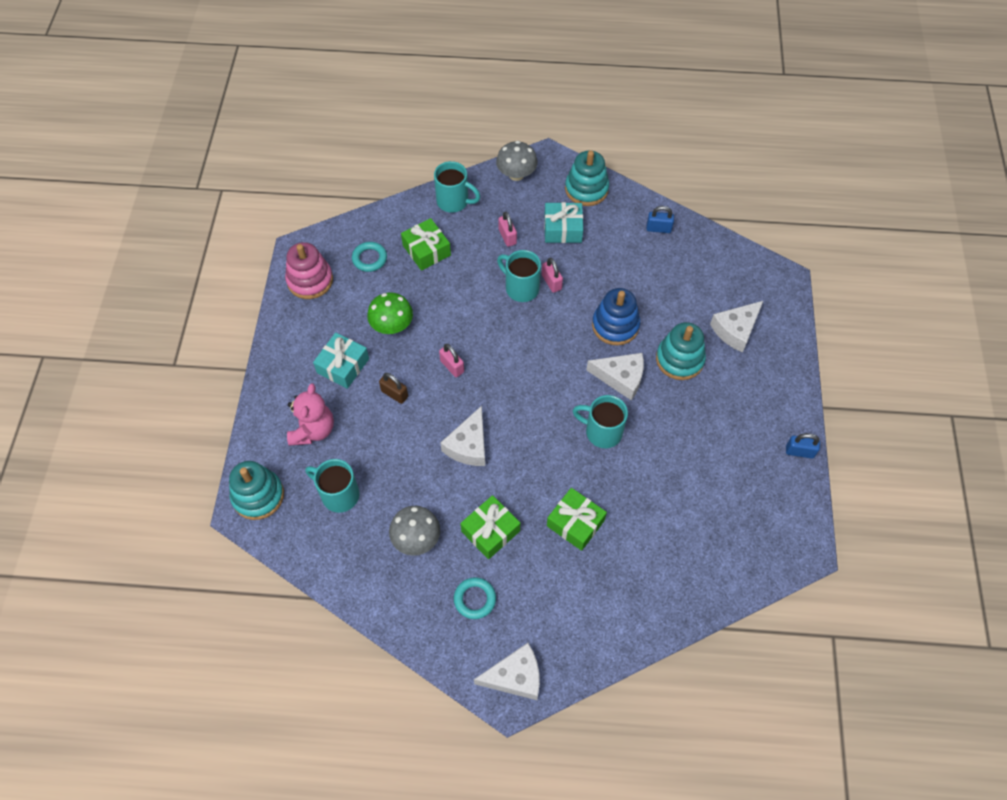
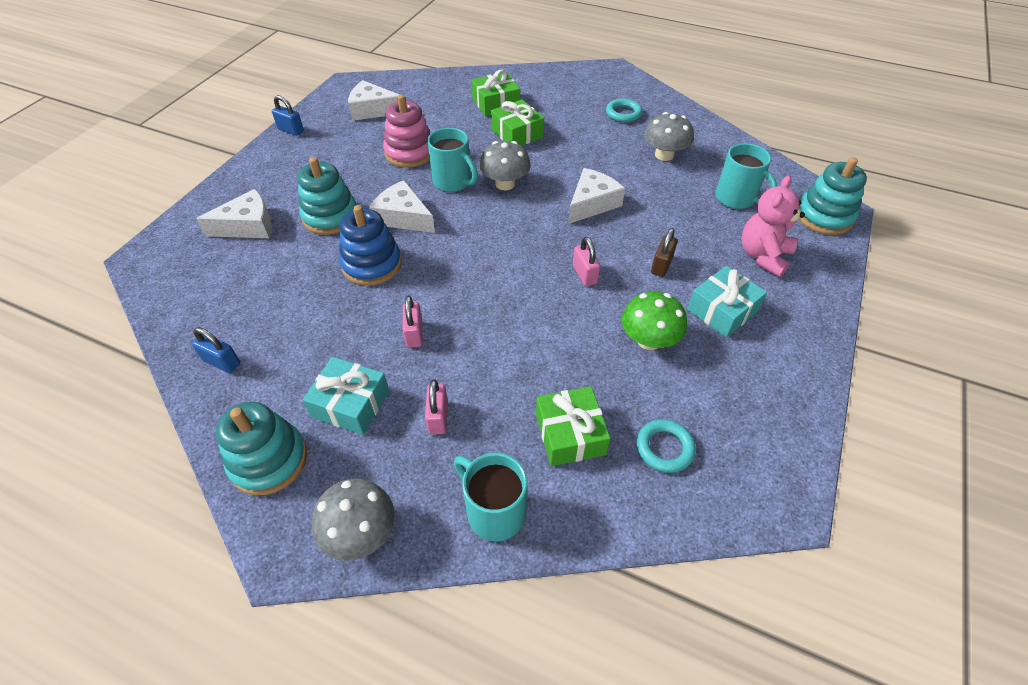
camera: 160 degrees left, 10 degrees down
(310, 280) = (766, 440): pink stacking toy -> pink stacking toy (409, 153)
(394, 394) = (661, 265): brown padlock -> brown padlock turned 60 degrees clockwise
(490, 531) = (594, 145): green gift -> green gift (496, 103)
(515, 676) = (606, 76): white cheese -> white cheese (372, 110)
(521, 288) = (458, 338): turquoise mug -> none
(555, 445) = (505, 184): none -> grey mushroom

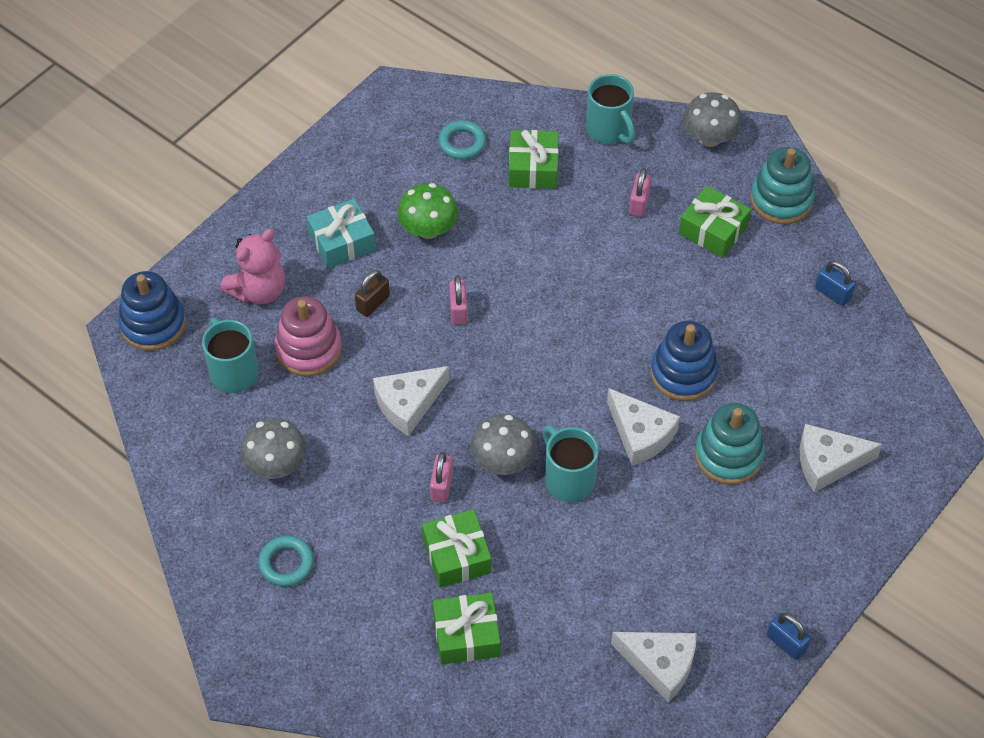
camera: 165 degrees left, 5 degrees up
(351, 404) = (713, 230): turquoise gift -> green gift
(409, 153) = (616, 550): pink stacking toy -> pink stacking toy (308, 349)
(414, 334) = (648, 283): pink padlock -> pink padlock (441, 486)
(824, 217) = (153, 324): turquoise stacking toy -> blue stacking toy

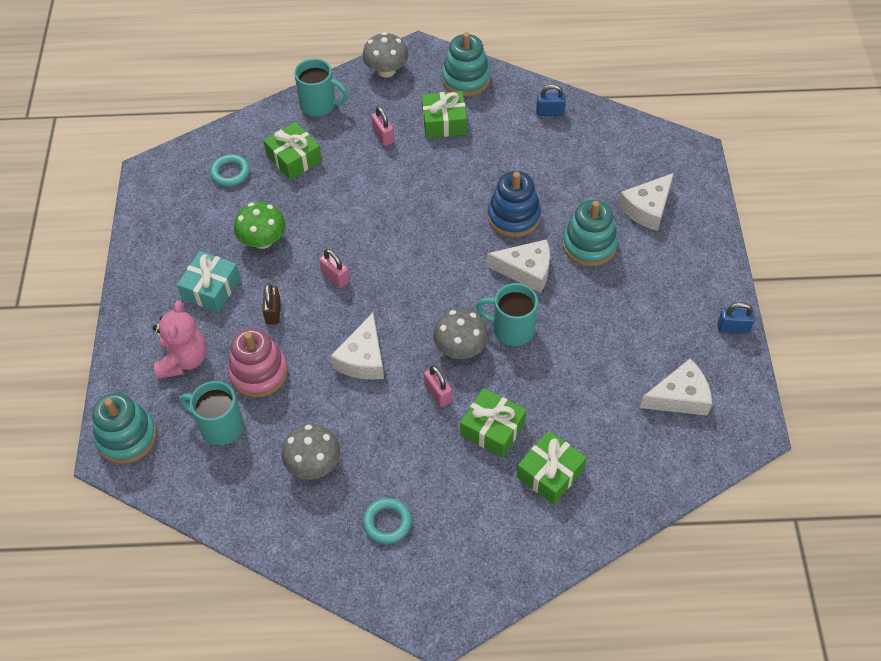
camera: 40 degrees left, 0 degrees up
(153, 324) = (127, 437): blue stacking toy -> turquoise stacking toy

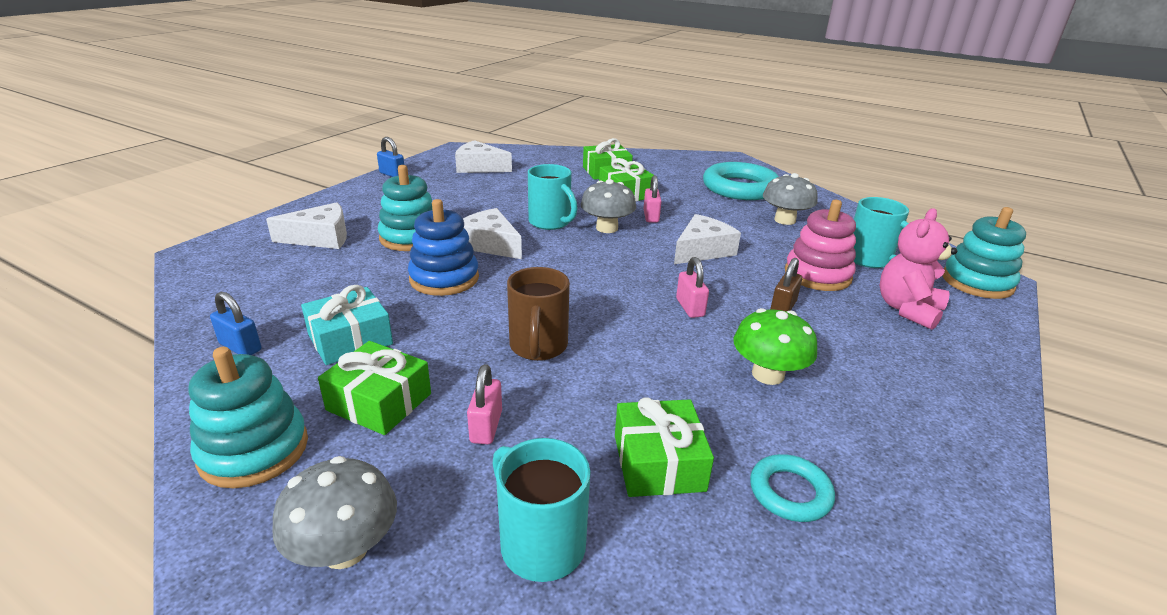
camera: 150 degrees left, 25 degrees down
(211, 288) = (861, 354): turquoise gift -> turquoise gift (350, 339)
(387, 522) = (740, 188): turquoise ring -> turquoise ring, size x1.98
(401, 193) = (538, 347): none -> brown mug

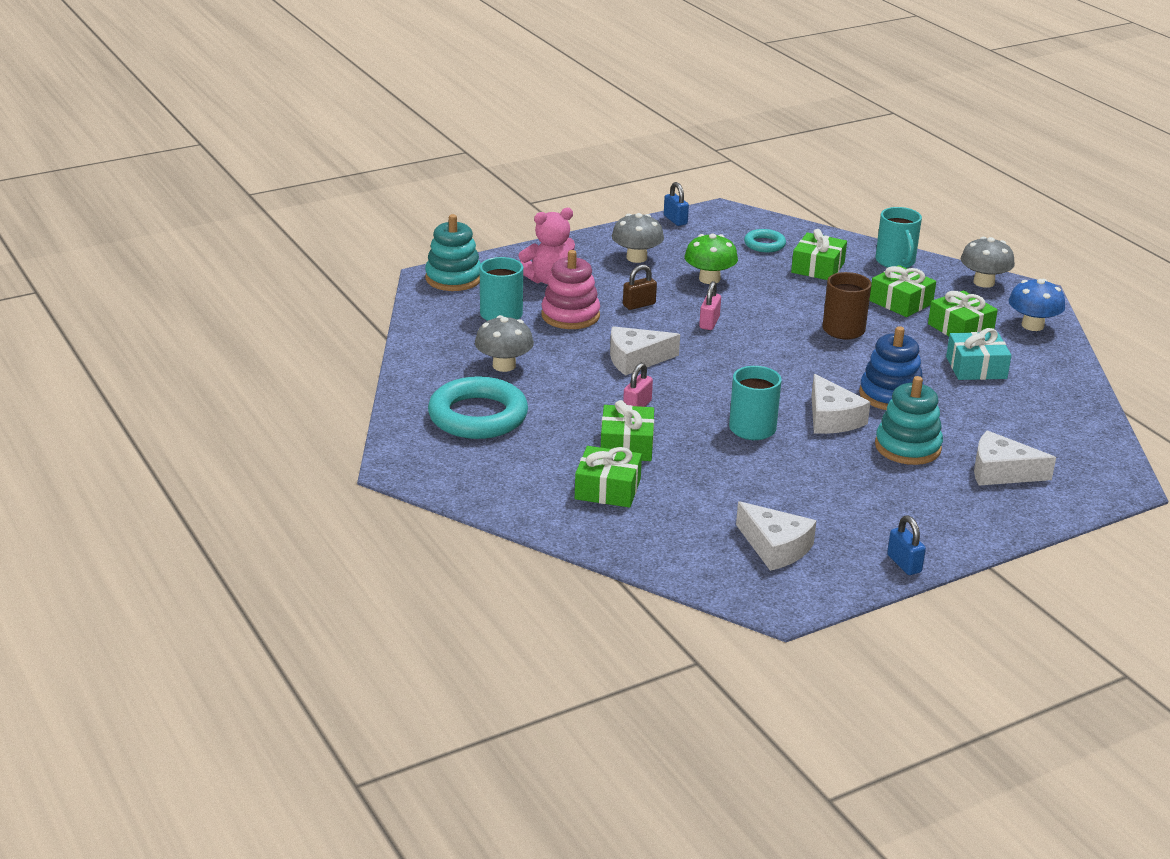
camera: 150 degrees left, 0 degrees up
(240, 347) = (1055, 382): blue padlock -> blue padlock (675, 220)
(254, 450) = (1032, 325): turquoise stacking toy -> blue mushroom
(486, 427) = (901, 302): pink padlock -> green gift
(607, 228) = (699, 405): grey mushroom -> grey mushroom (636, 258)

